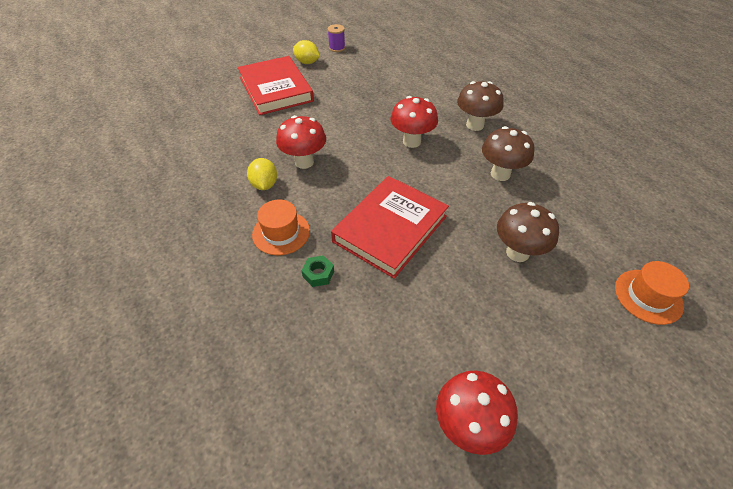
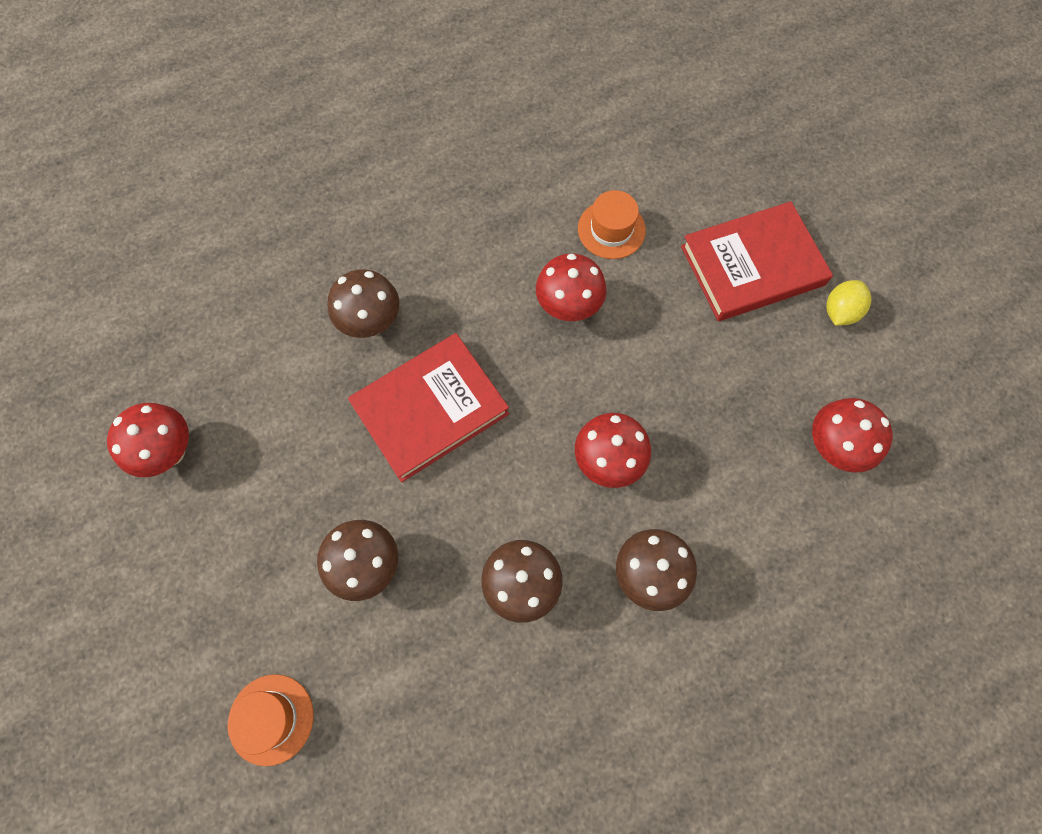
camera: 95 degrees right, 20 degrees up
(264, 185) = (526, 261): yellow lemon -> none
(281, 233) = (439, 283): orange hat -> orange hat (611, 229)
(318, 274) = (371, 323): green nut -> brown mushroom
(337, 48) = (897, 363): purple spool -> none
(386, 67) = (832, 448): none -> red mushroom
(390, 228) = (430, 409): red book -> red book turned 75 degrees counterclockwise

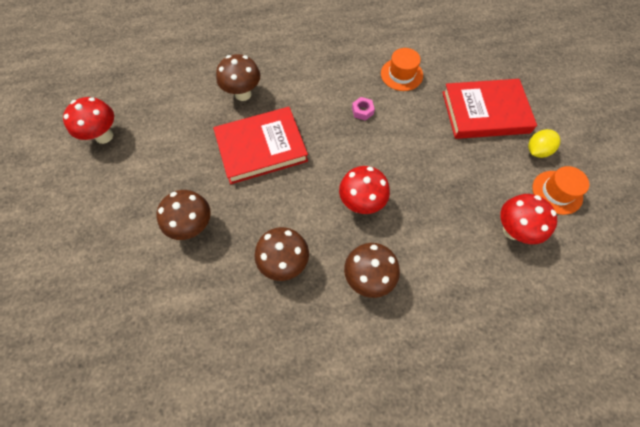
camera: 15 degrees right, 5 degrees down
(271, 719) = (103, 302): orange hat -> orange hat (557, 192)
(568, 308) = (362, 111): red mushroom -> pink nut

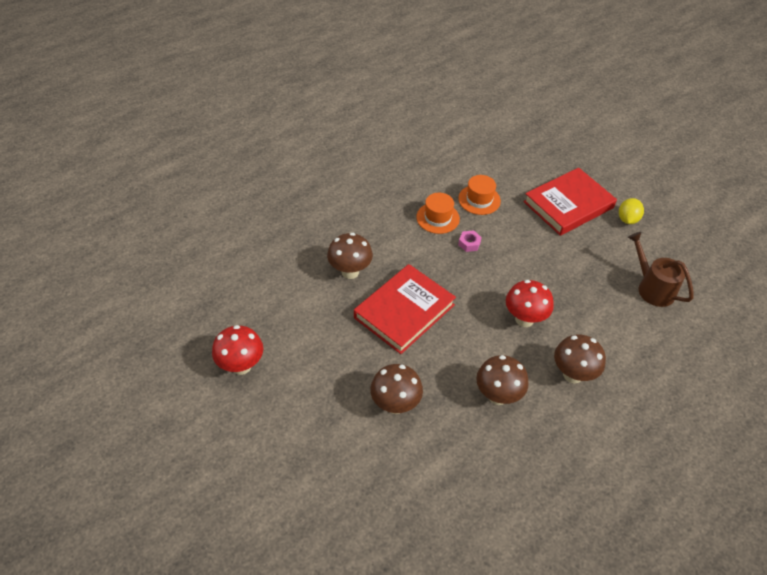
camera: 30 degrees left, 15 degrees down
(512, 230) = (652, 288): red mushroom -> brown watering can
(557, 192) = (663, 245): orange hat -> orange hat (438, 218)

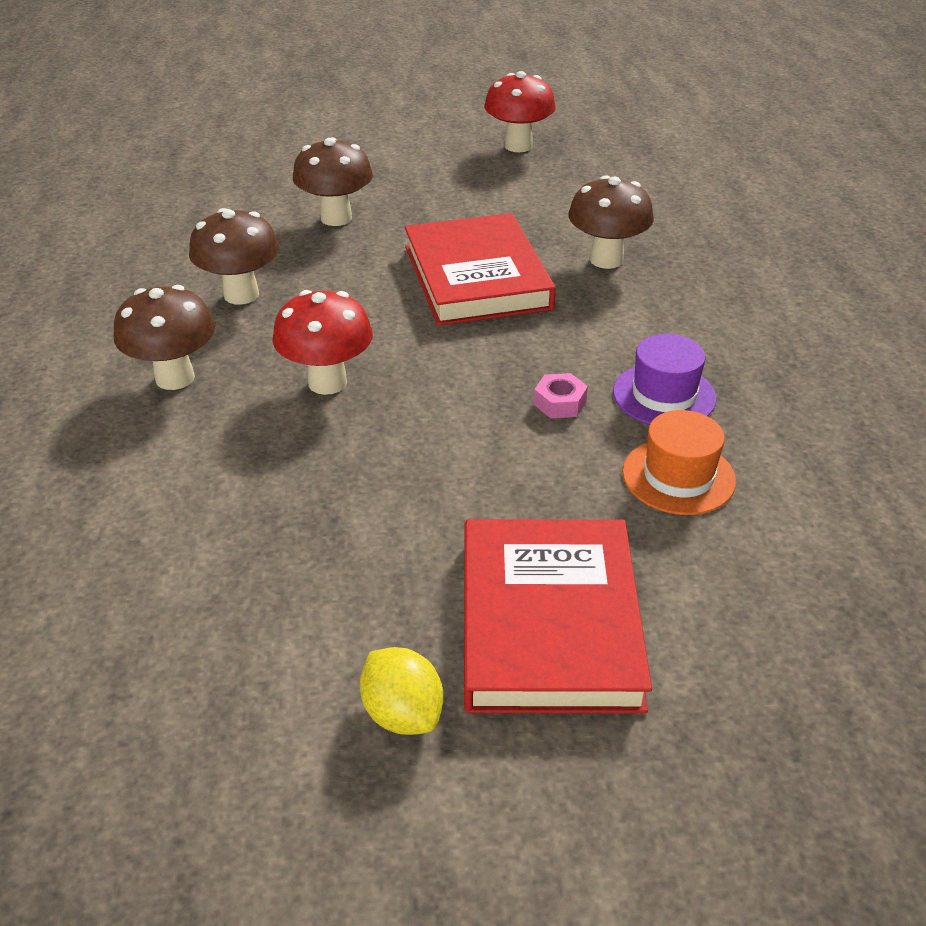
camera: 125 degrees right, 10 degrees down
(438, 218) = (664, 395): orange hat -> purple hat
(652, 288) = (186, 602): brown watering can -> none

